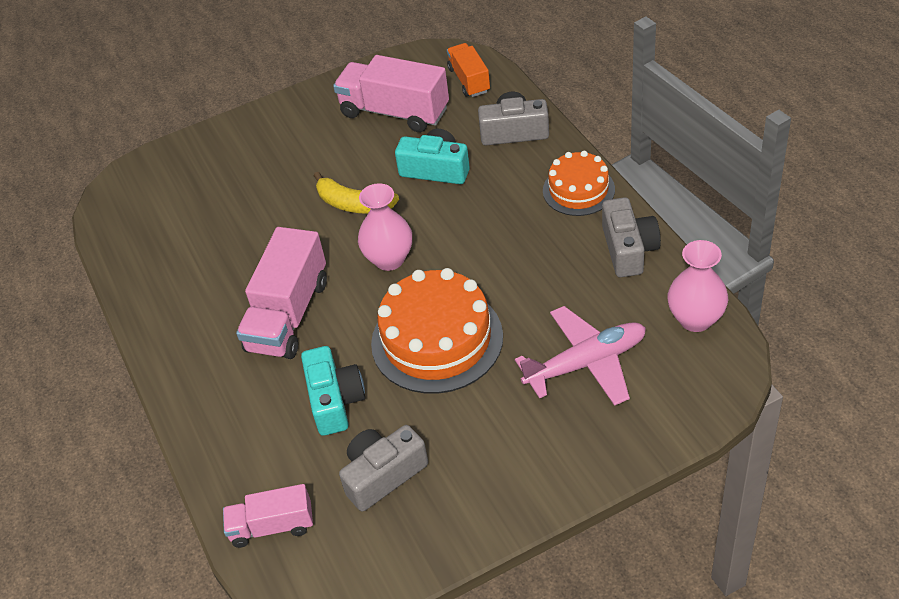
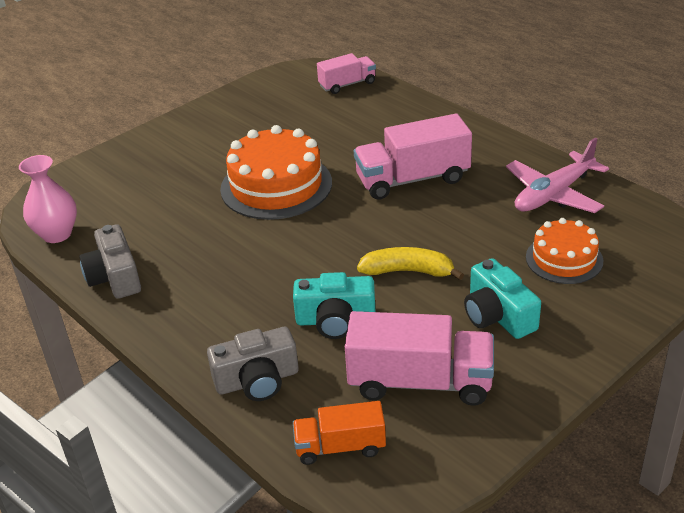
camera: 160 degrees right, 10 degrees down
(288, 315) = (412, 179): pink truck -> pink truck turned 105 degrees counterclockwise
(335, 401) = (340, 140): turquoise camera -> turquoise camera (498, 315)
(383, 475) = (285, 115): grey camera -> none
(389, 259) = (345, 232): pink vase -> none
(469, 80) = (340, 447): orange truck -> orange truck turned 120 degrees clockwise
(578, 190) = (169, 324): orange cake -> orange cake (564, 259)
(586, 363) = (149, 192): pink plane -> pink plane (553, 194)

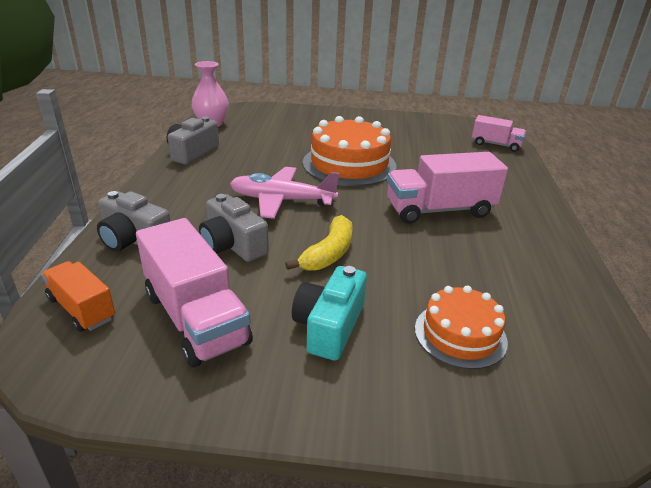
camera: 45 degrees right, 5 degrees down
(335, 320) = (232, 245): turquoise camera -> grey camera
(408, 271) = (329, 253): yellow banana -> yellow banana turned 60 degrees clockwise
(412, 179) = (439, 210): pink truck -> pink truck turned 45 degrees counterclockwise
(553, 194) = (538, 287): pink plane -> pink plane (281, 200)

